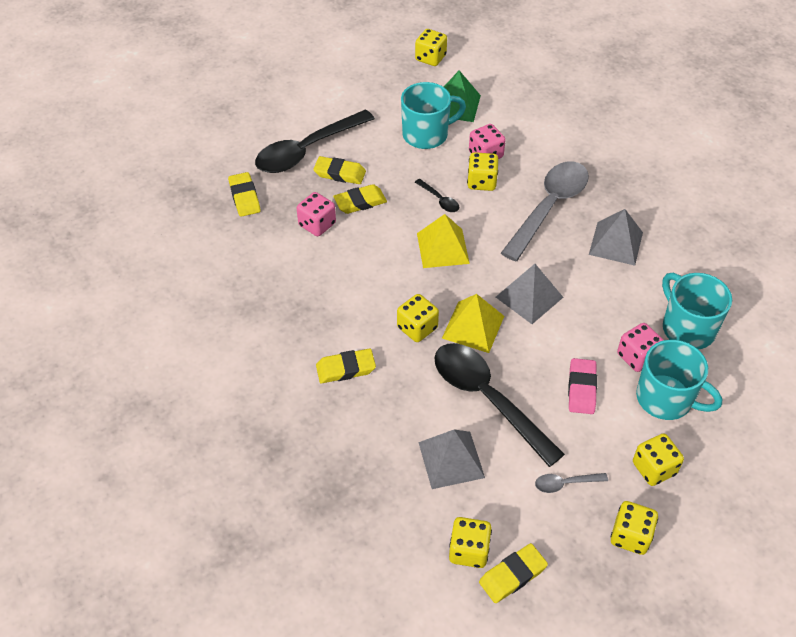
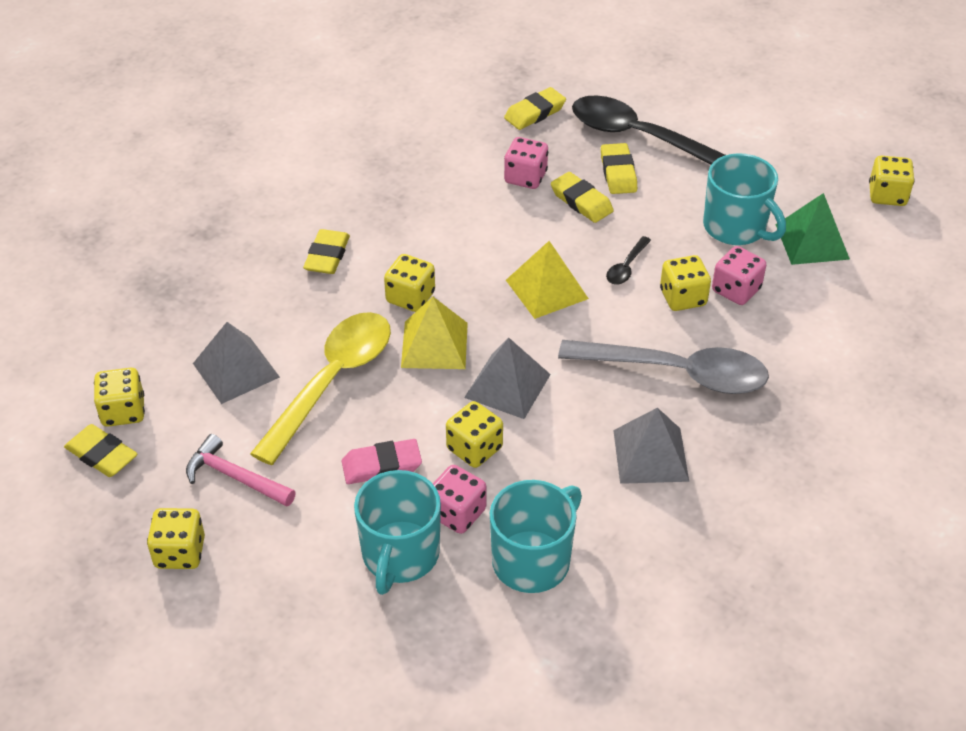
camera: 70 degrees right, 5 degrees down
(346, 369) = (327, 256): yellow eraser -> yellow eraser turned 45 degrees clockwise
(488, 399) = (331, 382): black spoon -> yellow spoon
(565, 483) = (235, 477): grey spoon -> pink hammer
(654, 468) = (285, 560): yellow dice -> yellow dice (474, 449)

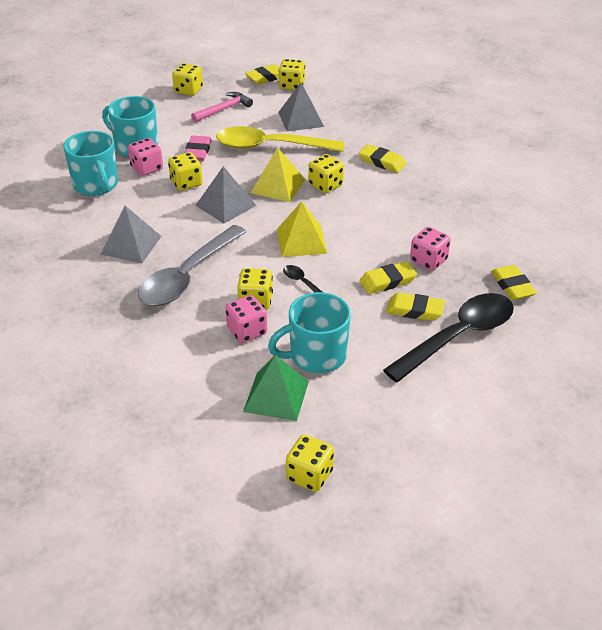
camera: 110 degrees right, 5 degrees down
(331, 382) = (271, 146): yellow spoon -> yellow spoon turned 135 degrees clockwise

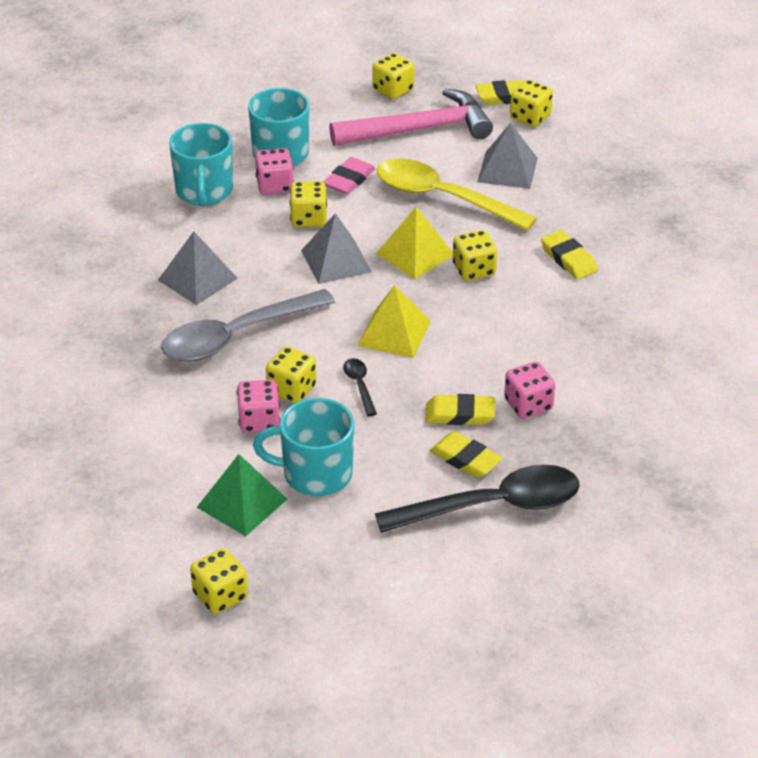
camera: 25 degrees right, 0 degrees up
(223, 109) = (419, 129): pink hammer -> pink hammer, size x1.80
(512, 286) = (607, 468): yellow eraser -> none

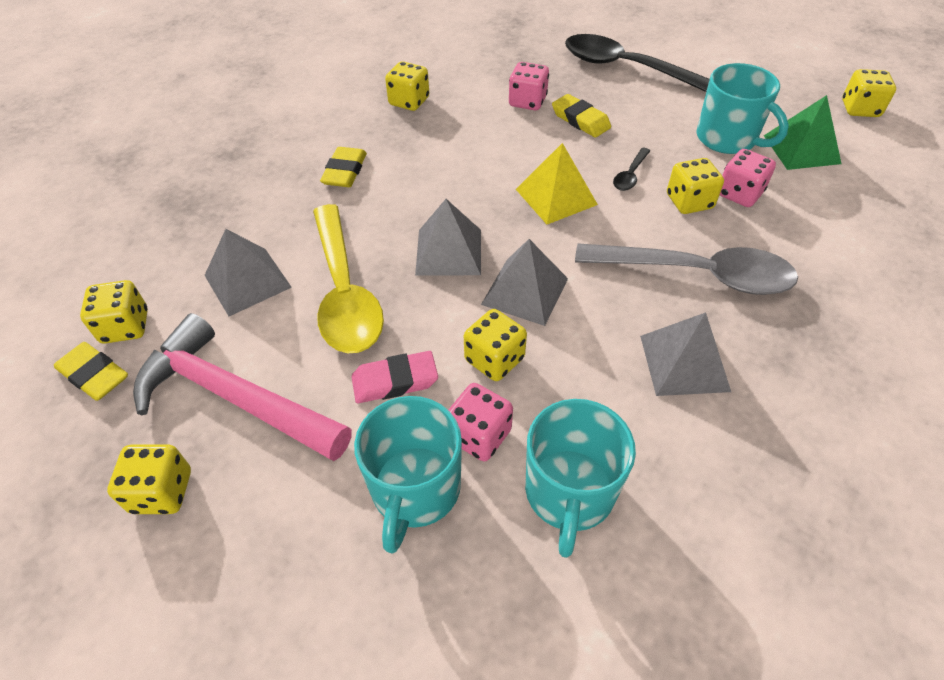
camera: 135 degrees left, 10 degrees up
(204, 191) = (569, 493): turquoise mug -> turquoise mug turned 150 degrees clockwise
(415, 254) = (449, 251): yellow pyramid -> grey pyramid
(465, 459) = (611, 96): yellow eraser -> none
(474, 270) = (424, 207): yellow dice -> yellow dice (409, 101)

